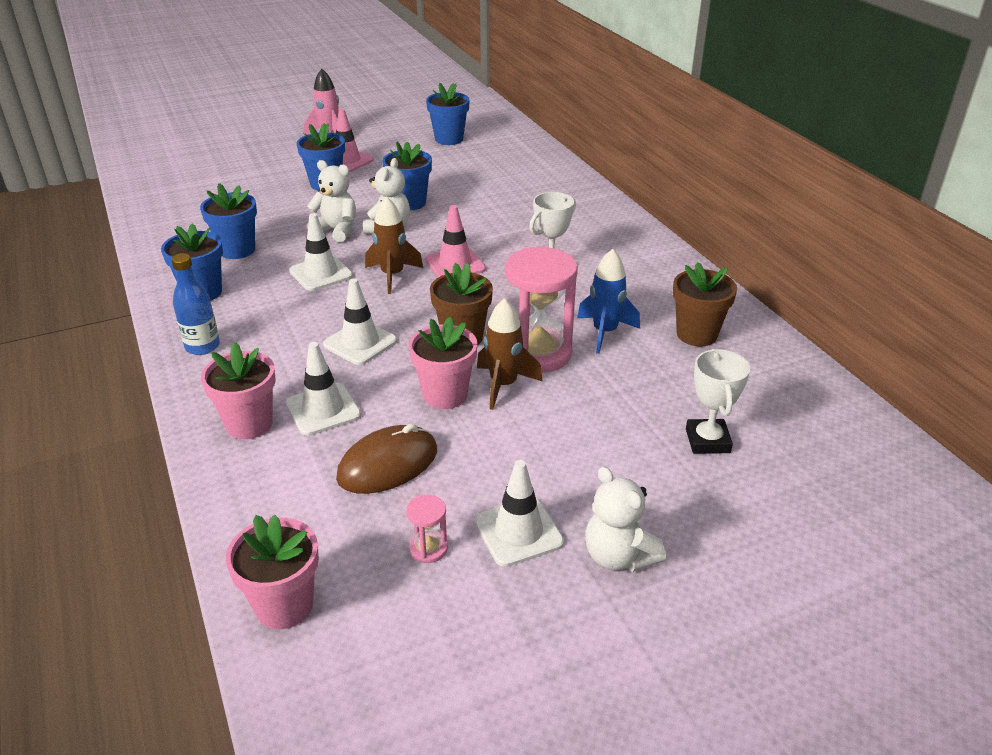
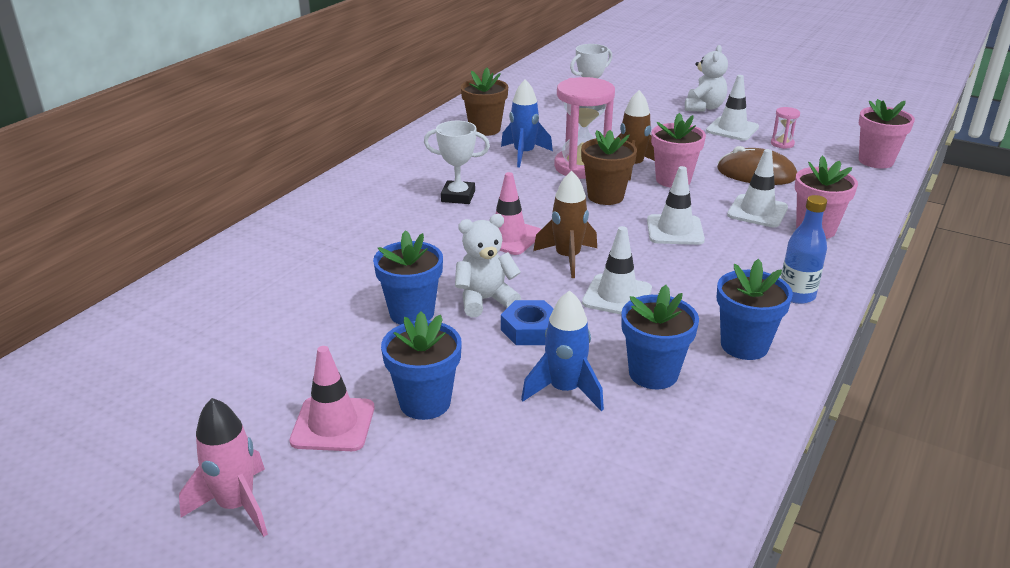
camera: 125 degrees left, 5 degrees down
(271, 220) = (564, 390): none -> blue rocket
(336, 230) = (530, 330): white teddy bear -> blue nut
(449, 139) = (179, 368): blue flower pot -> none

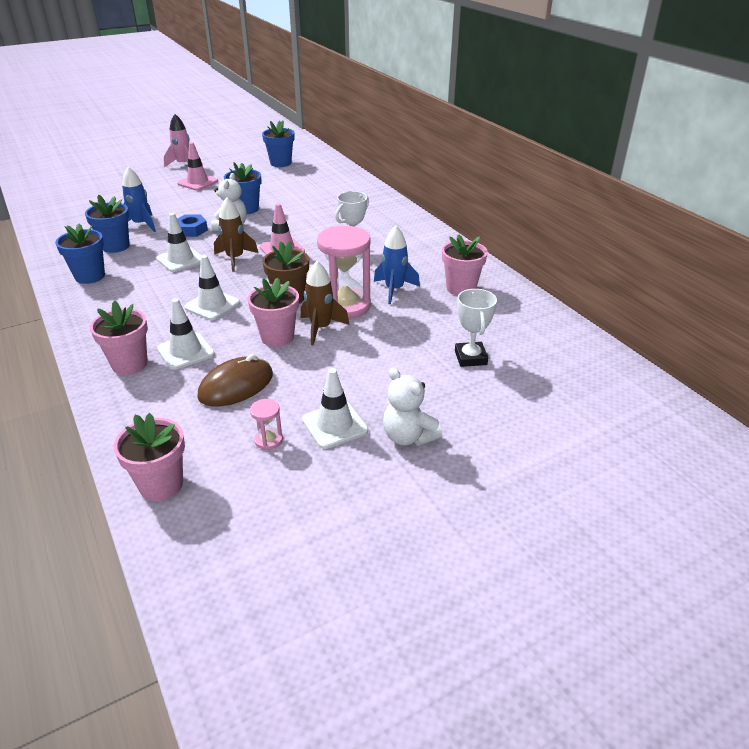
camera: 120 degrees right, 5 degrees up
(425, 402) = (182, 198): blue flower pot -> blue flower pot (280, 163)
(485, 129) = (461, 288): brown flower pot -> pink flower pot
(796, 295) = (91, 313): blue bottle -> none

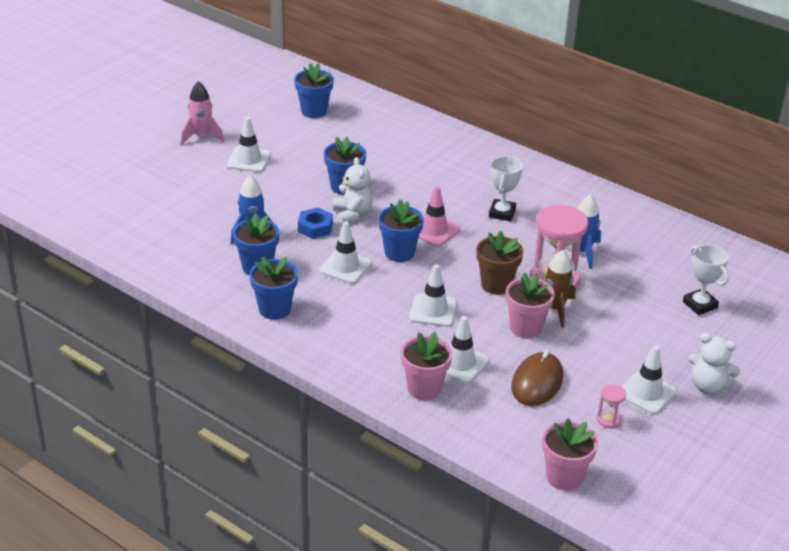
camera: 25 degrees left, 0 degrees up
(198, 182) = (249, 160): pink traffic cone -> white traffic cone
(235, 259) = (399, 253): brown rocket -> blue flower pot
(461, 288) = (637, 236): pink flower pot -> none

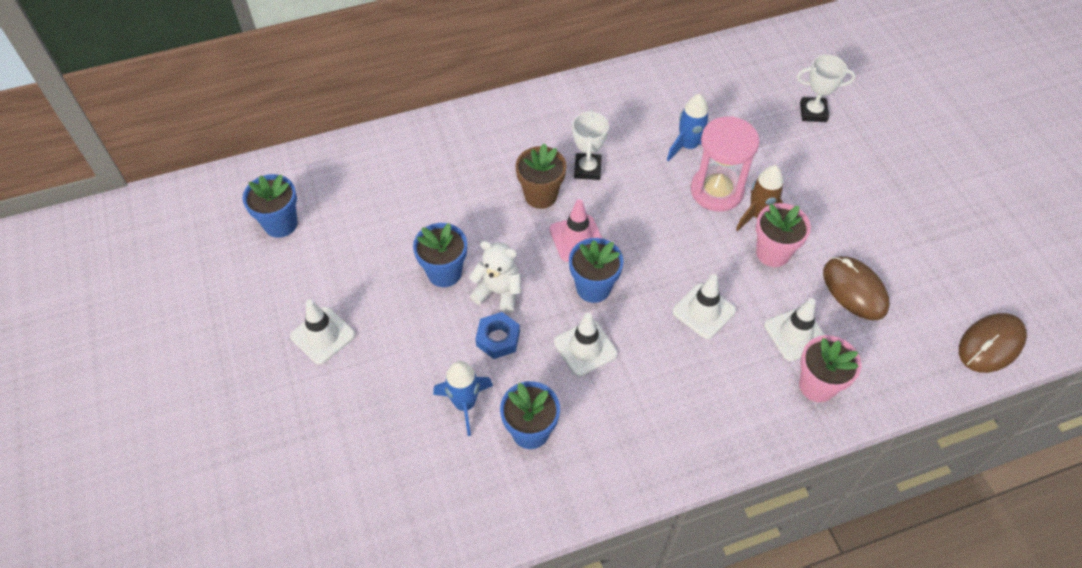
camera: 55 degrees left, 20 degrees up
(202, 136) = (235, 359): pink rocket -> none
(274, 309) = (615, 453): blue flower pot -> none
(496, 285) = (695, 238): brown flower pot -> brown flower pot (540, 195)
(502, 213) = (587, 169): white trophy -> white trophy turned 45 degrees clockwise
(564, 477) = (990, 344): pink flower pot -> brown mouse
(608, 420) = (931, 267): pink hourglass -> none
(646, 393) = (909, 219): white traffic cone -> none
(708, 386) = (921, 173): white teddy bear -> none

